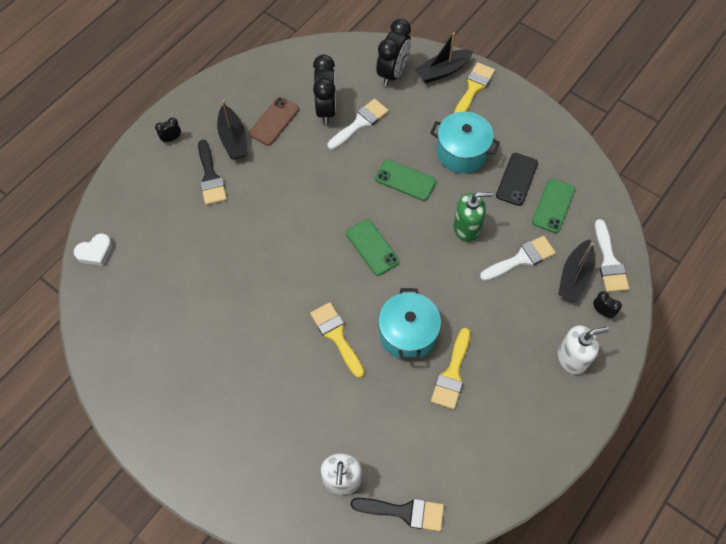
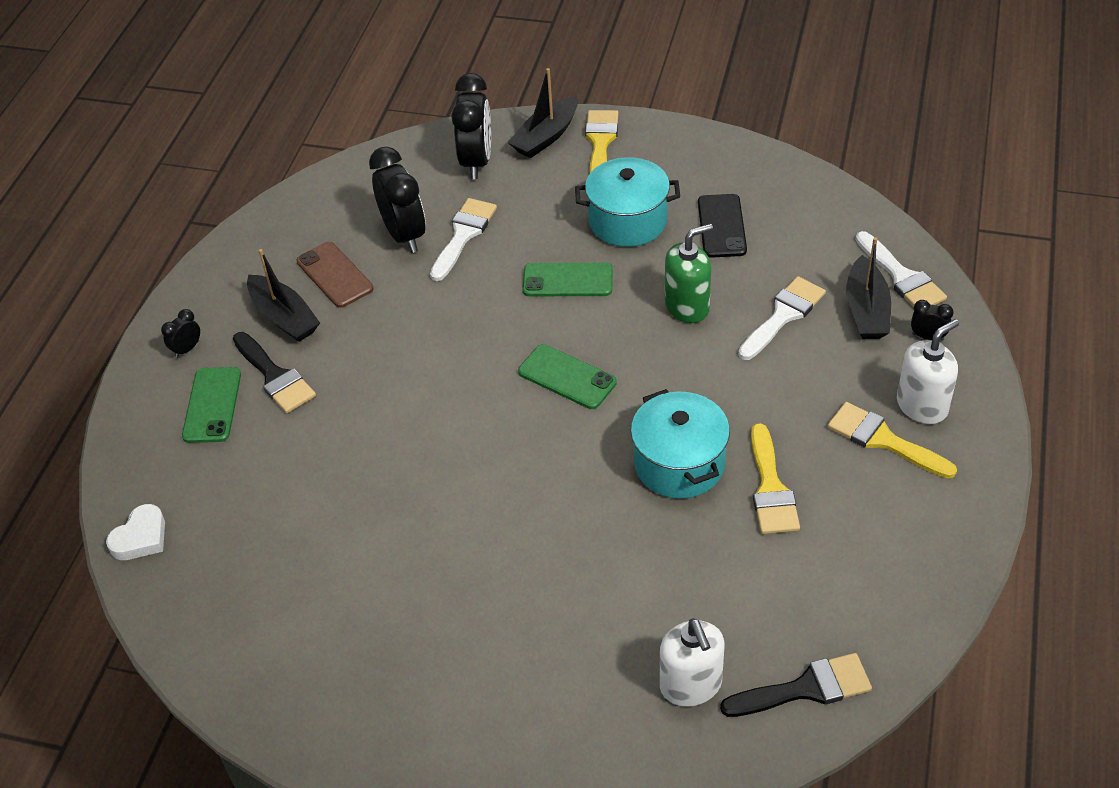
camera: 20 degrees left, 15 degrees down
(274, 121) = (334, 275): brown phone -> brown phone turned 45 degrees counterclockwise
(336, 336) = (577, 505): yellow brush -> yellow brush (883, 440)
(553, 205) = (789, 239): green phone -> green phone (212, 405)

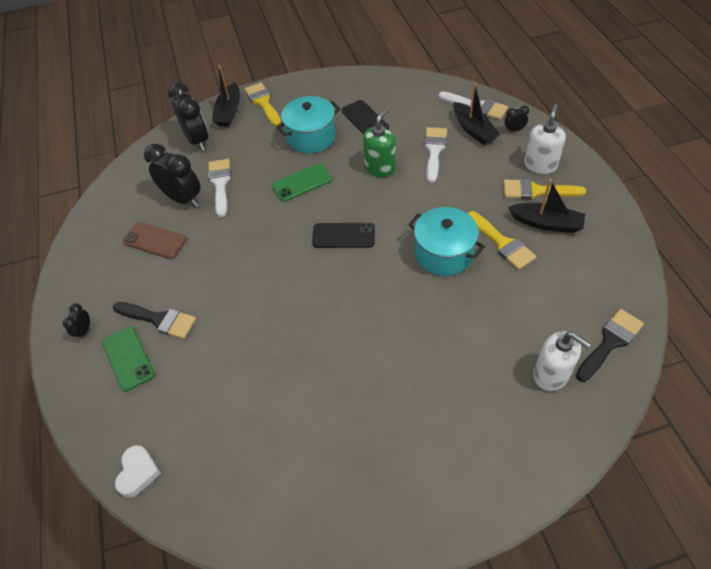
camera: 30 degrees left, 5 degrees up
(284, 317) = (139, 280): black boat -> black boat (546, 223)
(567, 377) = (343, 235): green phone -> black phone

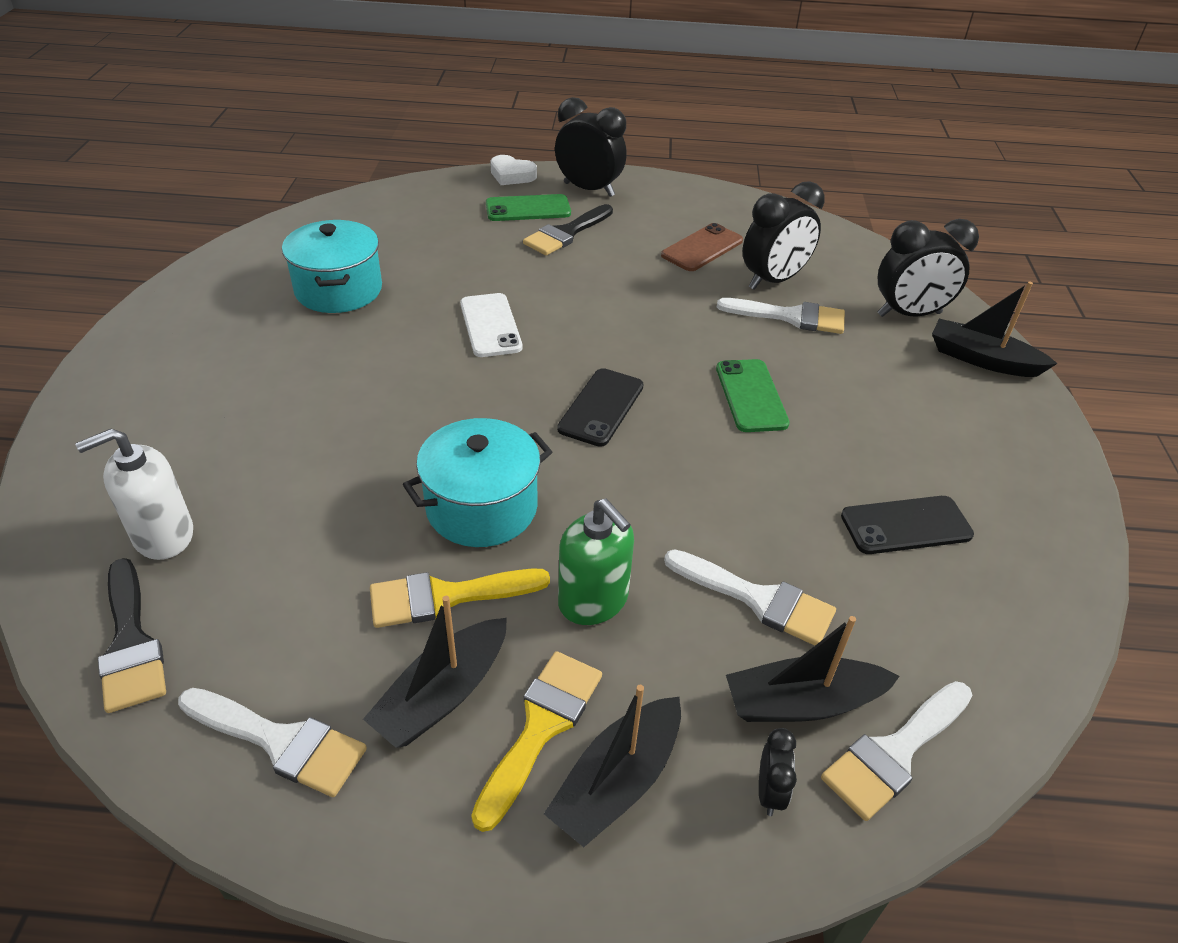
camera: 105 degrees right, 10 degrees down
(84, 331) = (589, 189): black clock -> black clock, size x2.16
(138, 472) = (386, 198): white heart -> white heart (512, 175)
(263, 102) = (1001, 403): yellow brush -> none
(293, 315) = (490, 325): none -> white phone
(311, 137) = (872, 437): turquoise pot -> turquoise pot (338, 290)
(380, 168) = (742, 500): green soap dispenser -> green soap dispenser (593, 601)
(540, 165) = (617, 782): white soap dispenser -> black boat
(603, 261) = (281, 742): none -> white brush

